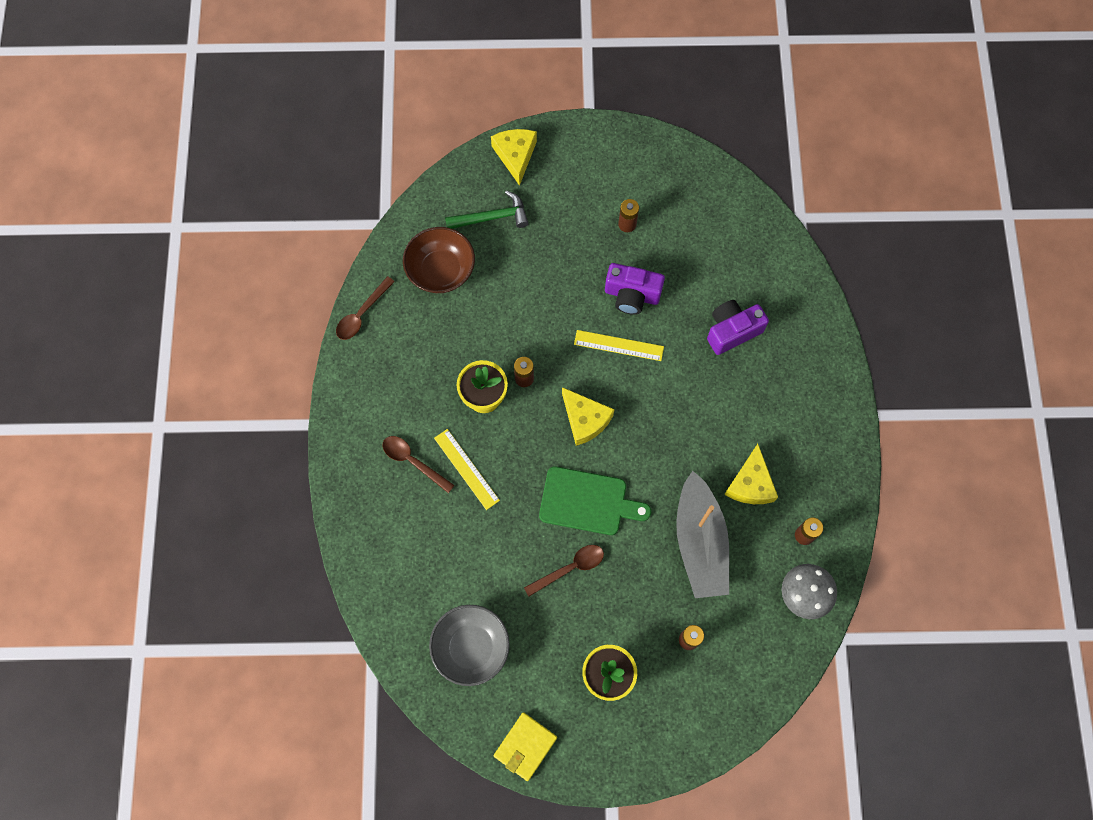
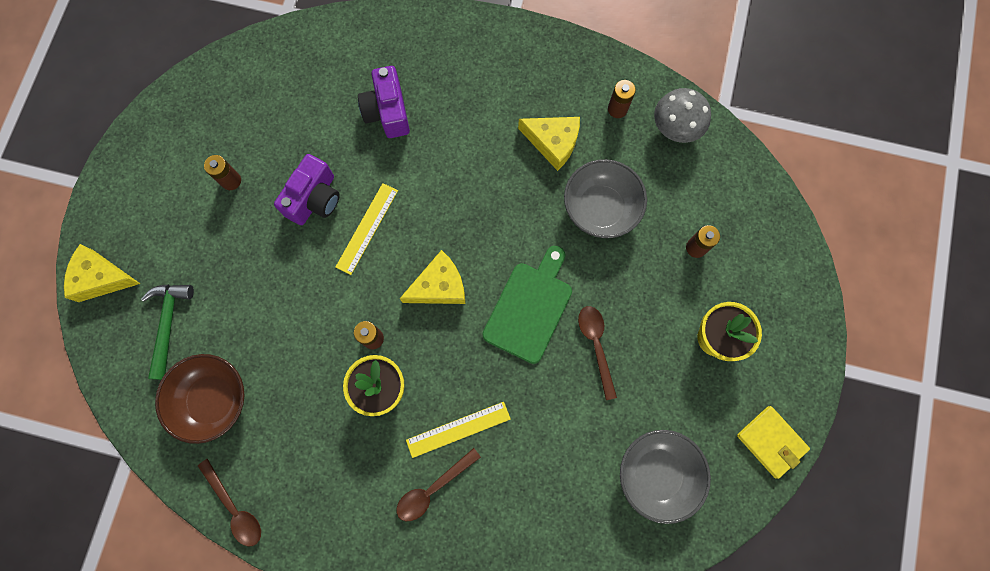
camera: 75 degrees left, 5 degrees up
(700, 542) = (600, 208): grey boat -> grey bowl

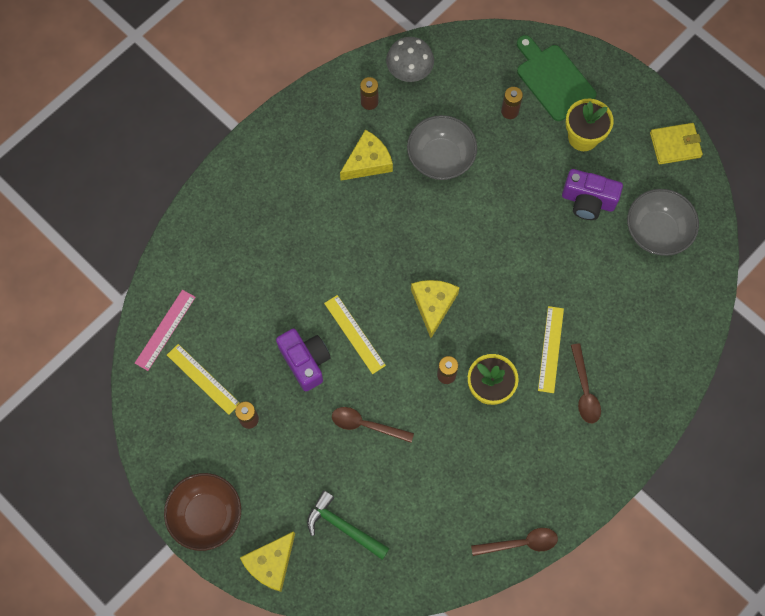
camera: 60 degrees left, 5 degrees down
(213, 400) = (426, 520): brown bowl -> brown bowl (206, 515)
(249, 119) = (203, 379): none -> yellow ruler
(278, 61) = (165, 330): none -> pink ruler
(387, 112) = (265, 268): purple camera -> purple camera (588, 201)
(530, 308) = (488, 249): green cutting board -> green cutting board (553, 79)
(596, 346) = (543, 220): brown spoon -> brown spoon (366, 425)

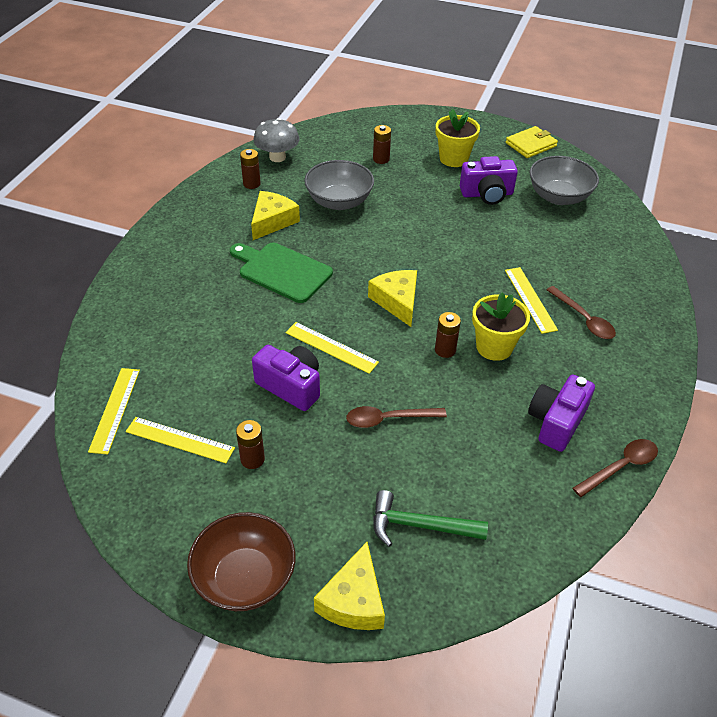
camera: 25 degrees left, 25 degrees down
(165, 330) = (115, 409): pink ruler -> yellow ruler
(495, 483) = (556, 422): none -> purple camera
(553, 79) = (404, 133): green cutting board -> green cutting board (282, 271)

